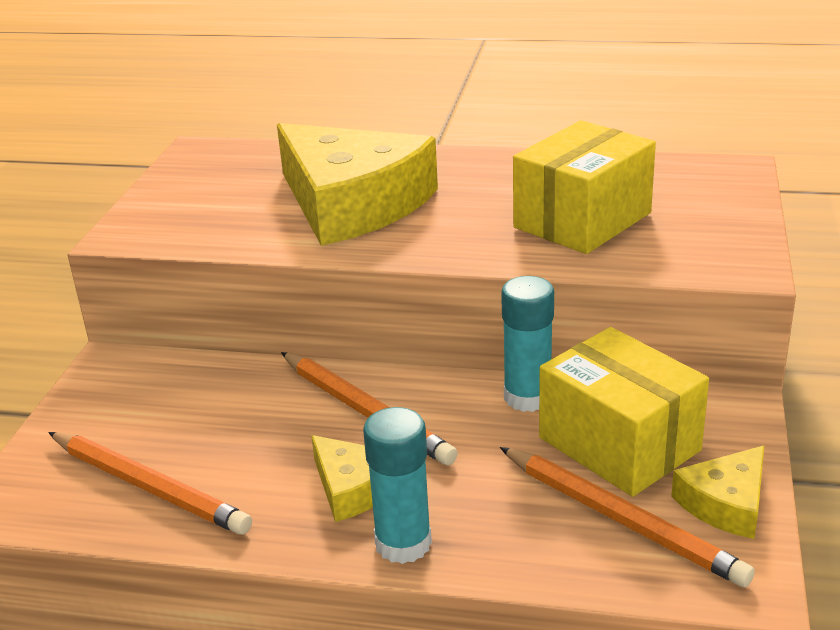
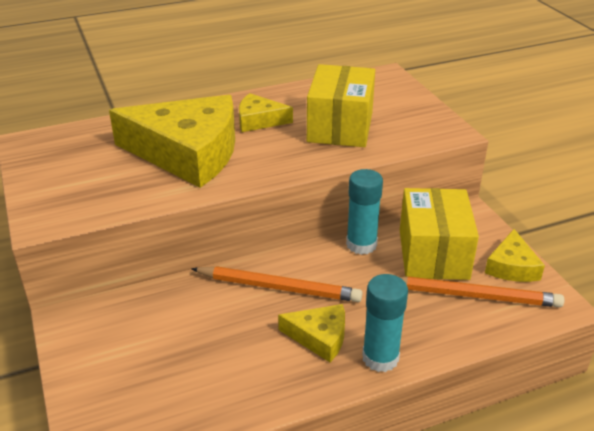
camera: 35 degrees left, 5 degrees up
(149, 486) = (189, 392): orange pencil -> none
(482, 187) = (259, 120): none -> yellow cheese
(619, 444) = (433, 254): yellow box -> yellow box turned 75 degrees clockwise

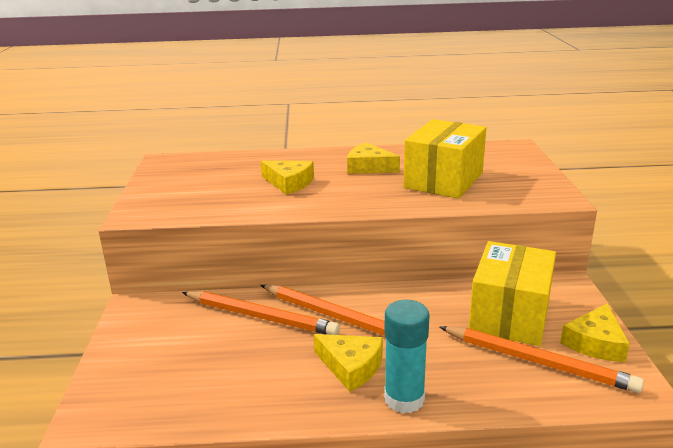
camera: 20 degrees right, 10 degrees down
(188, 153) = (289, 183): yellow cheese -> yellow cheese, size x0.47
(207, 303) = (261, 317): none -> orange pencil
(361, 244) = (436, 294): turquoise glue stick -> none

